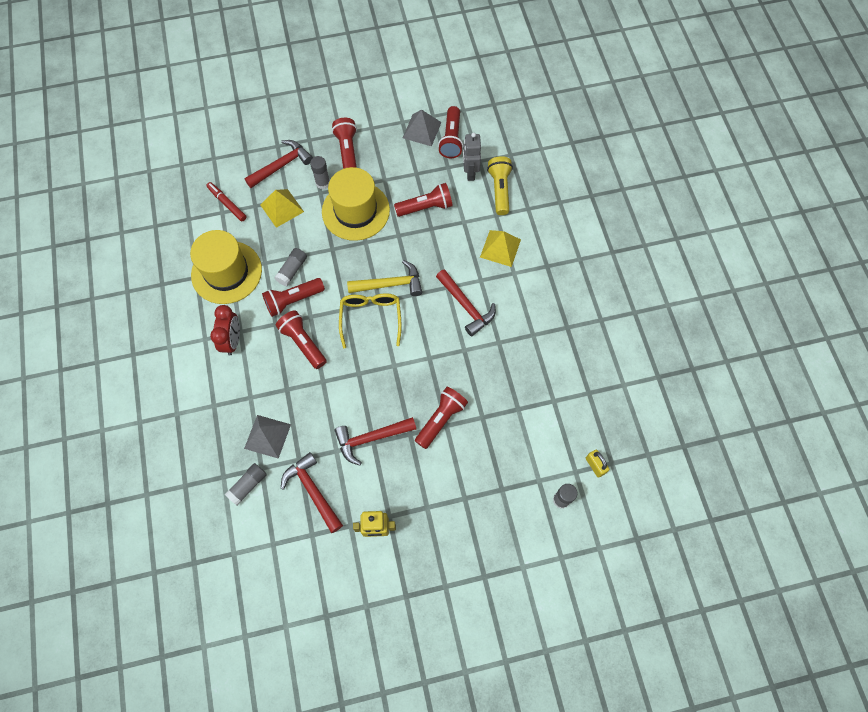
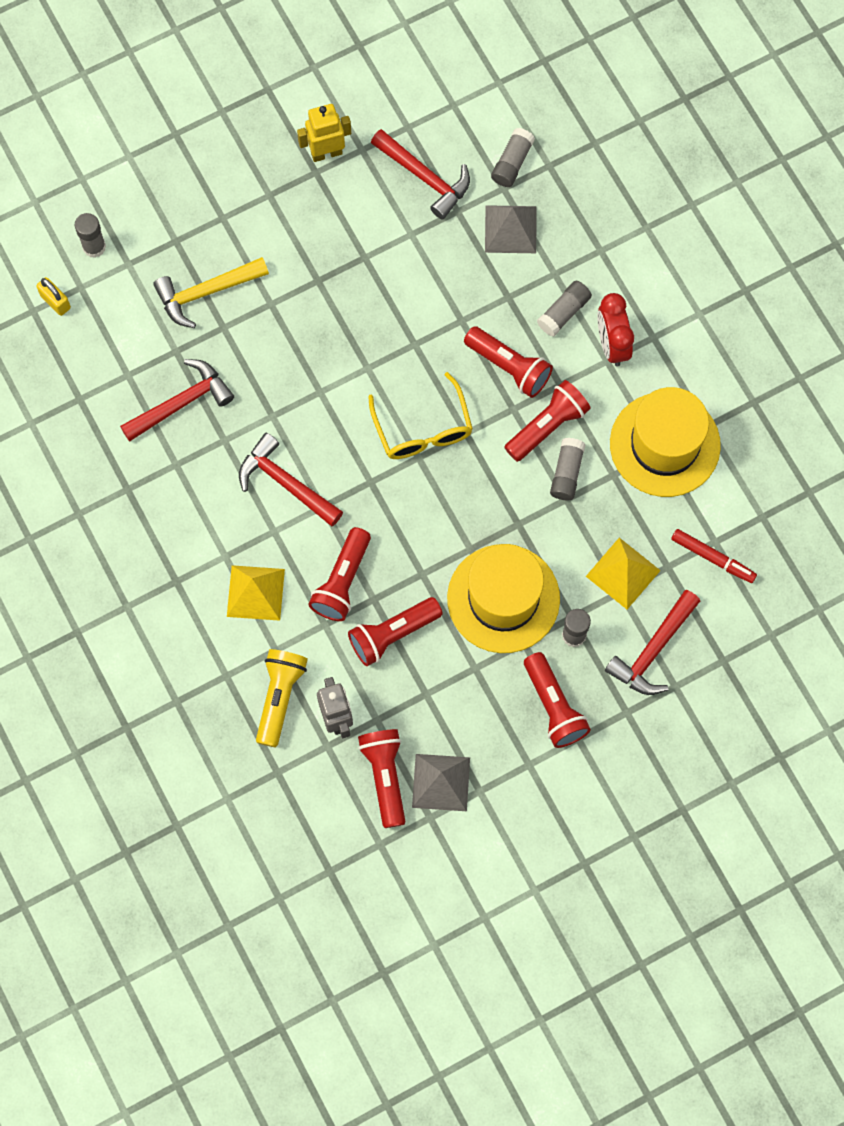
camera: 165 degrees right, 5 degrees up
(254, 369) = (564, 312): none -> grey glue stick
(371, 438) = (369, 261): red hammer -> red hammer (181, 403)
(390, 284) = (410, 489): yellow hammer -> yellow hammer (206, 292)
(441, 419) = (280, 309): red flashlight -> red flashlight (342, 581)
(500, 190) = (279, 697): yellow flashlight -> yellow flashlight turned 150 degrees counterclockwise

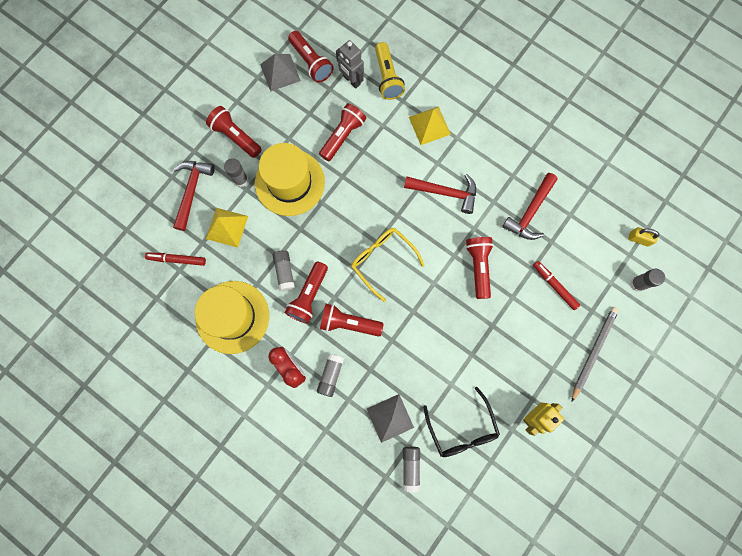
camera: 155 degrees right, 5 degrees up
(205, 192) = (593, 352): none -> grey pencil
(206, 292) = (554, 286): yellow hammer -> red marker
(342, 581) = (385, 152): red flashlight -> red flashlight (478, 267)
(425, 177) = (462, 429): red hammer -> black glasses

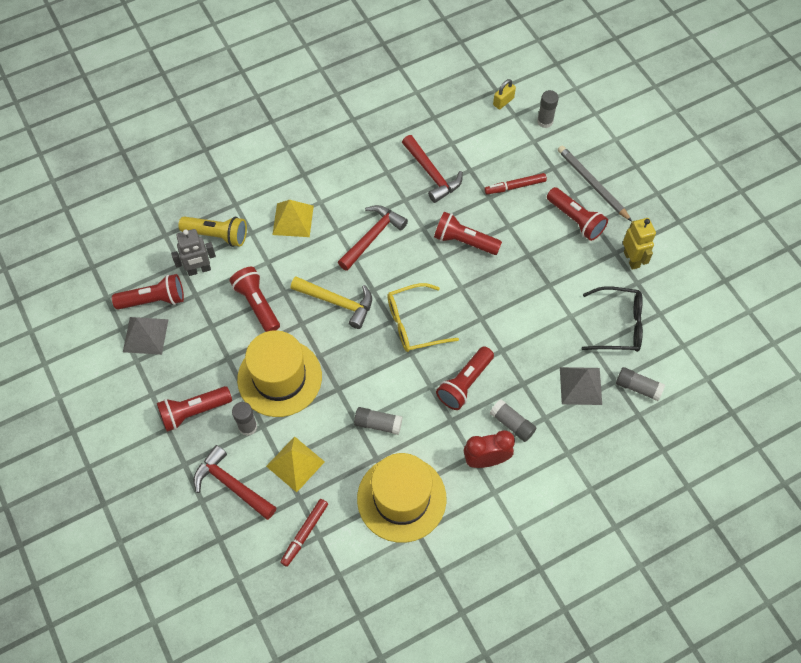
camera: 65 degrees left, 15 degrees down
(309, 296) = (416, 410): red flashlight -> red flashlight (575, 220)
(373, 194) = (337, 302): none -> yellow hammer

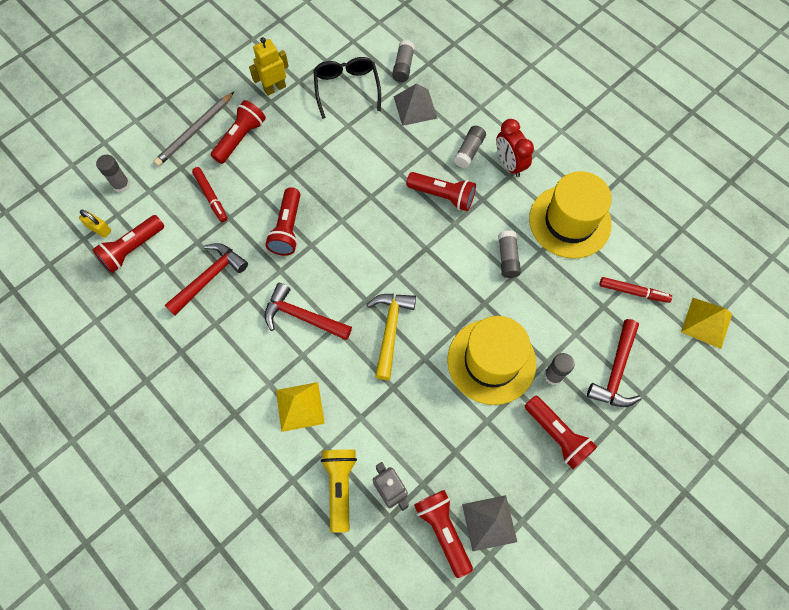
camera: 105 degrees left, 5 degrees up
(257, 304) = (415, 411): red flashlight -> red flashlight (132, 249)
(295, 464) = (573, 319): yellow pyramid -> yellow pyramid (706, 322)
(413, 324) = (394, 253): yellow glasses -> none

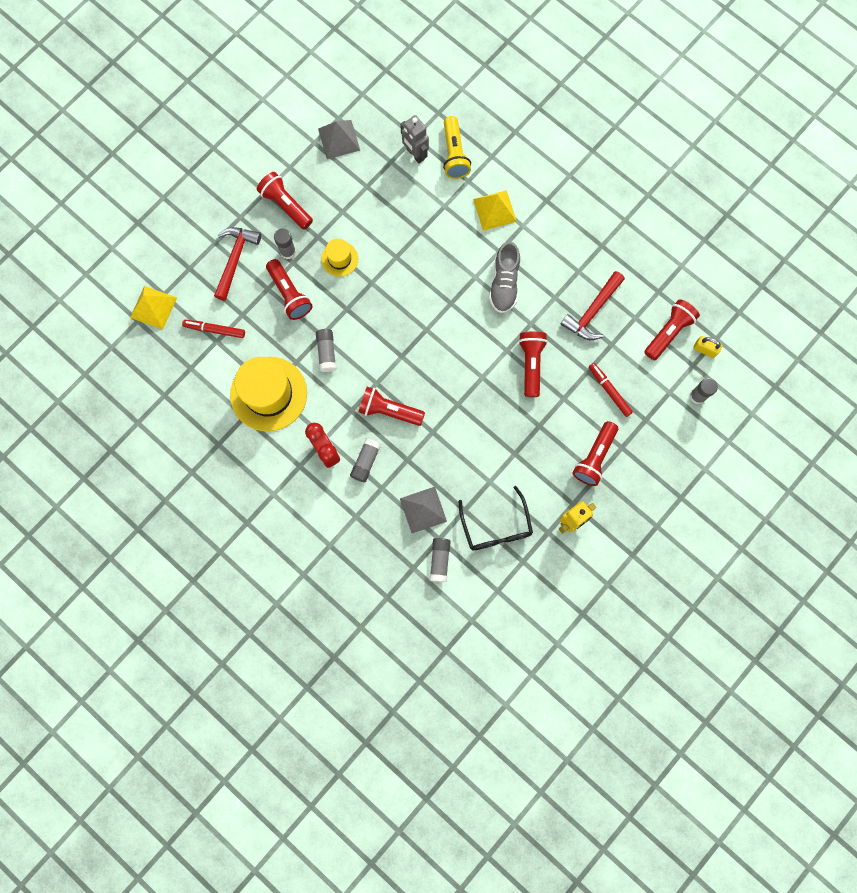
camera: 175 degrees right, 10 degrees up
(195, 131) = (641, 461): grey pencil -> none
(302, 317) = (504, 283): red hammer -> grey shoe
(390, 330) = (427, 278): yellow hammer -> none
(443, 531) = (373, 131): red flashlight -> red flashlight (289, 294)
(491, 361) = (339, 259): yellow hat -> yellow hat, size x0.50

